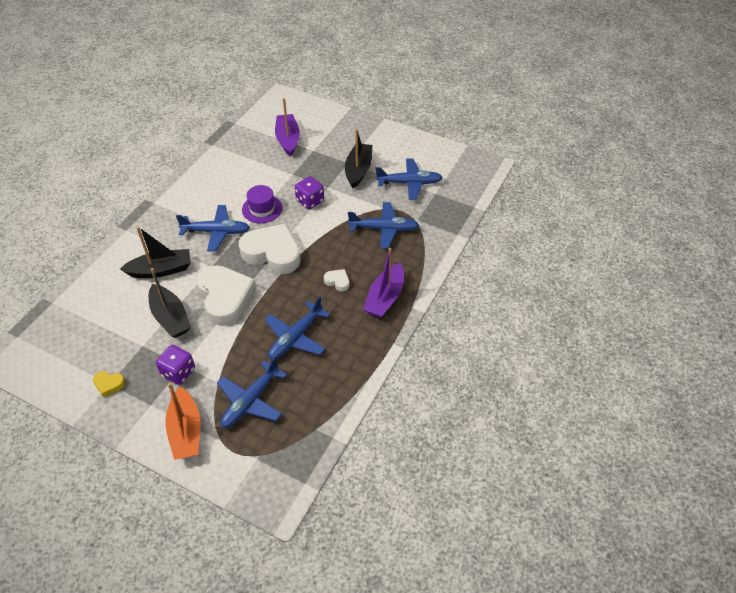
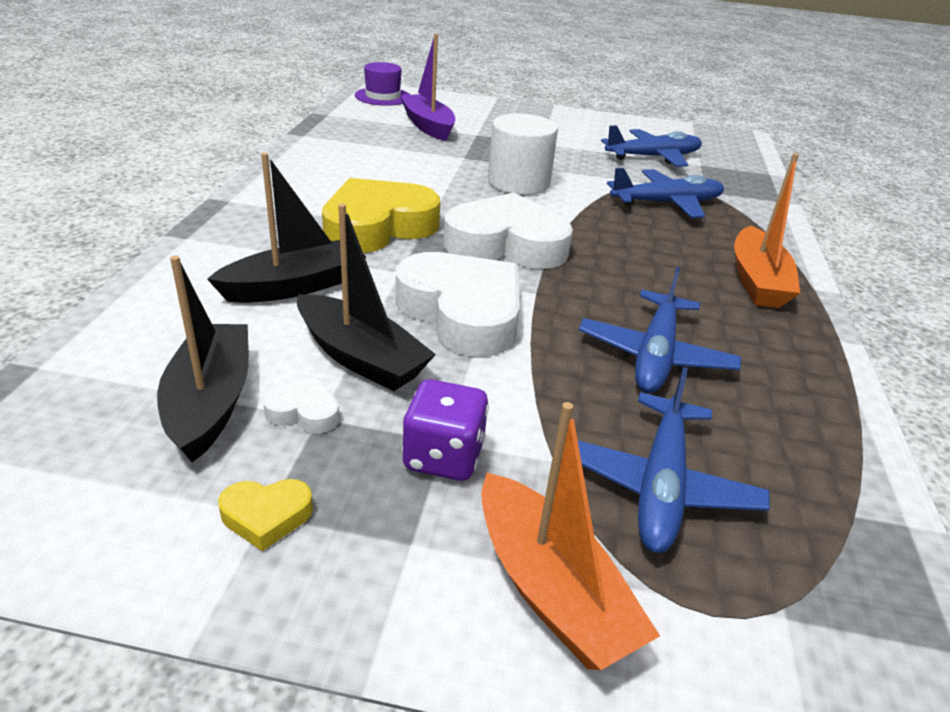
camera: 20 degrees left, 15 degrees down
(216, 232) = (378, 227): blue plane -> yellow heart
(262, 209) = (443, 195): purple hat -> purple hat (383, 96)
(310, 201) = (518, 182): purple dice -> white cylinder
(337, 281) = (655, 269): white heart -> white heart (304, 412)
(358, 170) = (565, 149): black boat -> black boat (210, 402)
(385, 298) = (757, 281): purple boat -> orange boat

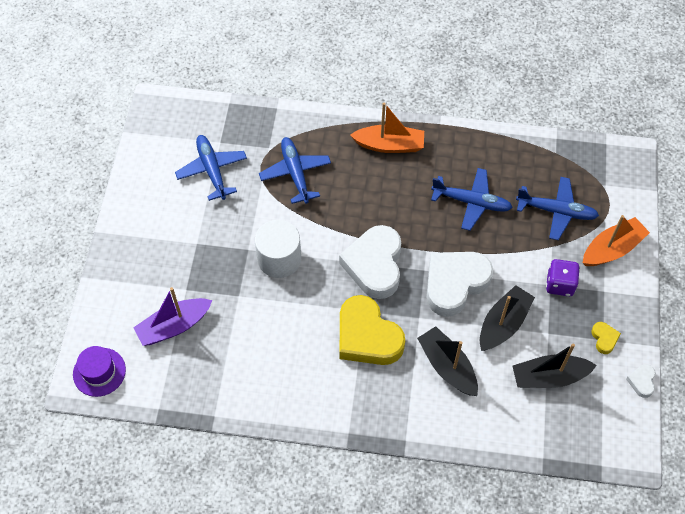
camera: 90 degrees left, 25 degrees up
(304, 412) = (546, 339): white heart -> white heart (641, 382)

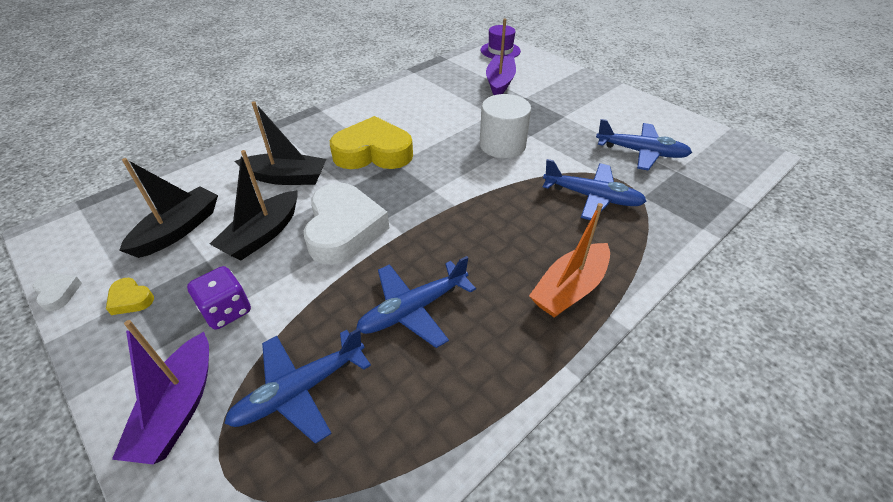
camera: 130 degrees right, 15 degrees down
(374, 265) = (430, 191): white heart -> none
(503, 324) = (262, 234): black boat -> black boat turned 45 degrees clockwise
(612, 249) = (179, 408): orange boat -> purple boat

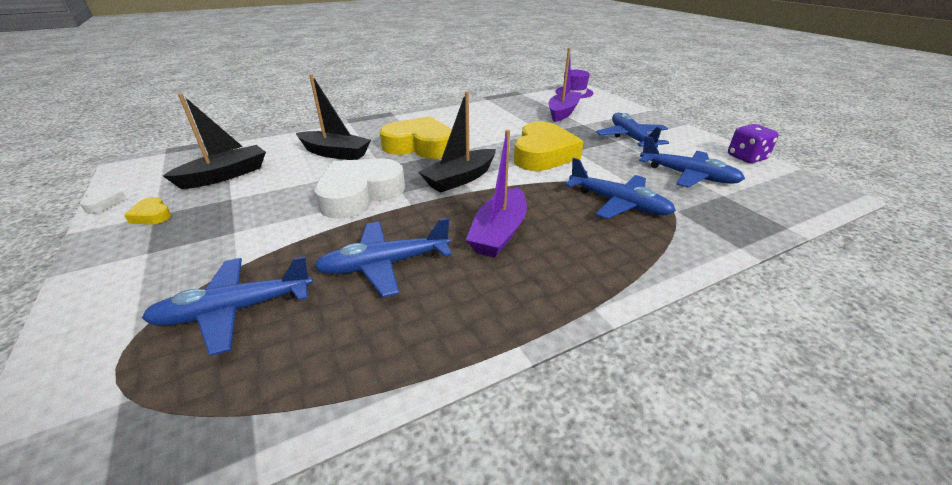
camera: 15 degrees right, 10 degrees down
(179, 408) = (123, 302): purple boat -> purple boat (499, 232)
(227, 311) = (219, 236): purple dice -> purple dice (746, 157)
(262, 234) = (288, 188): black boat -> black boat (460, 179)
(344, 229) = (360, 194): white heart -> white heart turned 150 degrees counterclockwise
(502, 145) = (543, 154): white cylinder -> yellow heart
(569, 289) = (558, 275): orange boat -> none
(577, 111) = (631, 138): none -> blue plane

